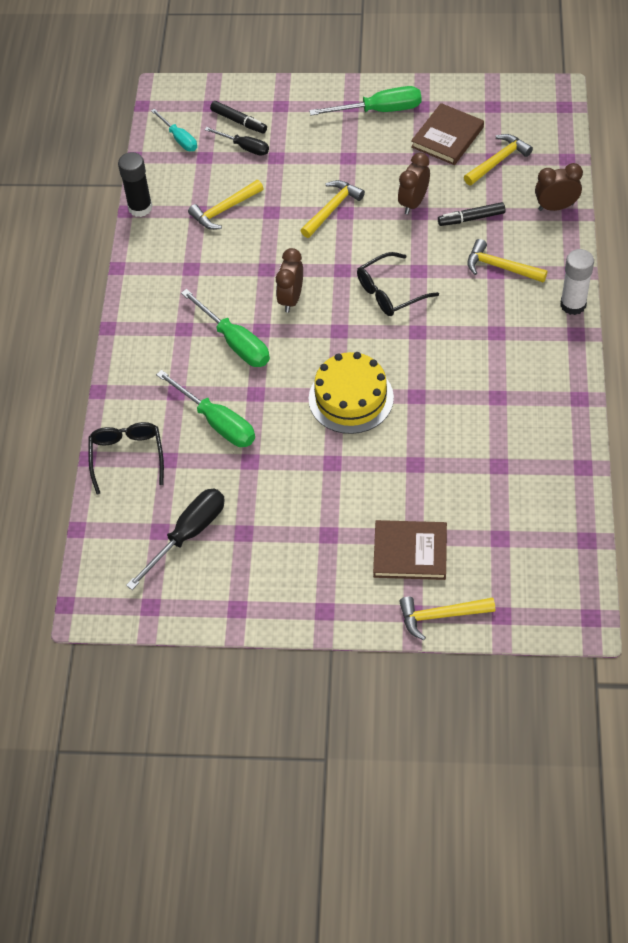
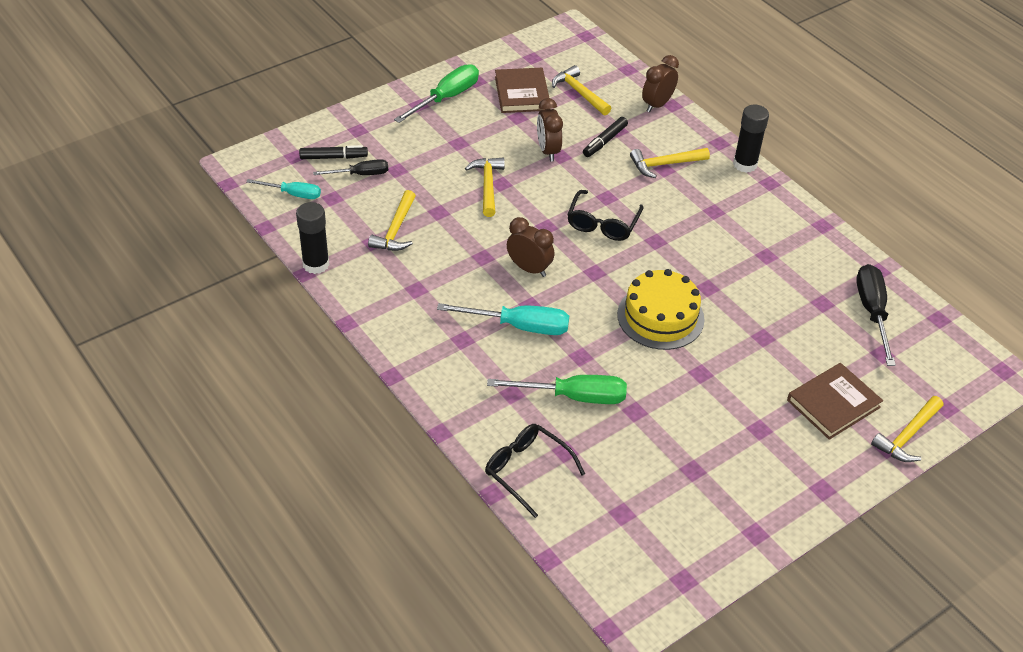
camera: 45 degrees left, 10 degrees down
(188, 534) = (649, 501): black screwdriver -> black screwdriver (872, 312)
(235, 342) = (519, 326): green screwdriver -> turquoise screwdriver
(291, 299) = (529, 269): brown clock -> brown clock turned 150 degrees clockwise
(498, 161) = (579, 93): yellow hammer -> yellow hammer turned 45 degrees counterclockwise
(573, 304) = (745, 164): white glue stick -> black glue stick

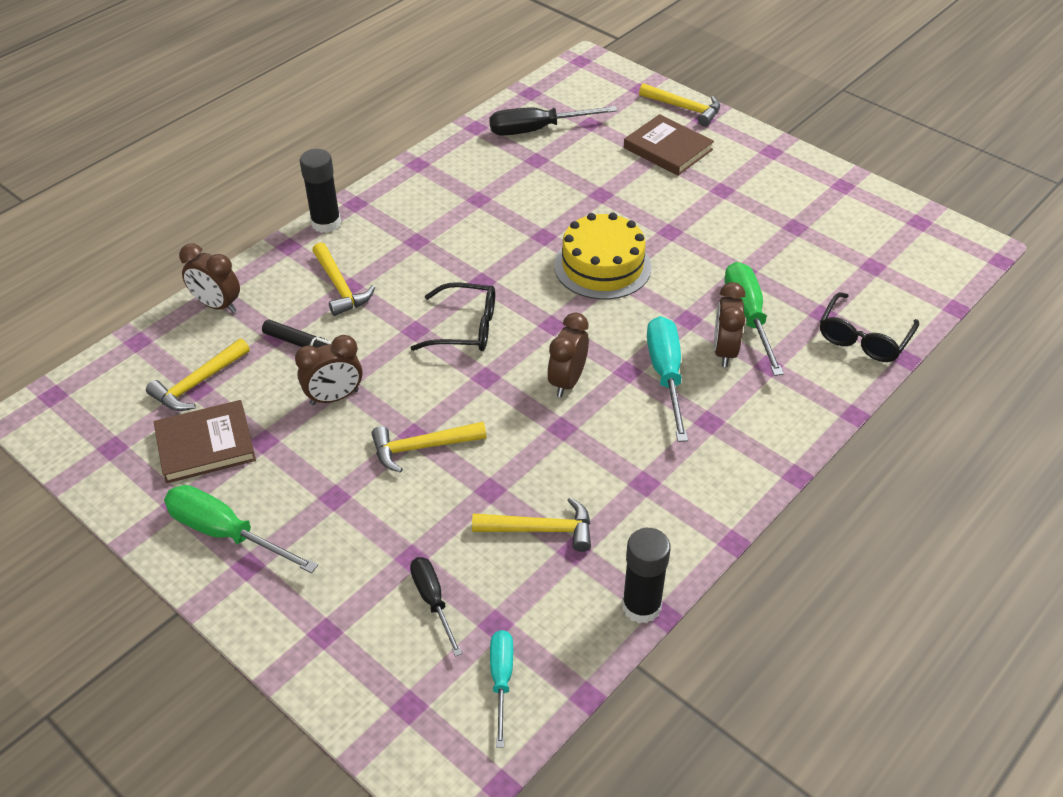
camera: 100 degrees left, 0 degrees up
(333, 157) = (400, 648): black marker -> none
(536, 369) = (724, 351): none -> brown clock

